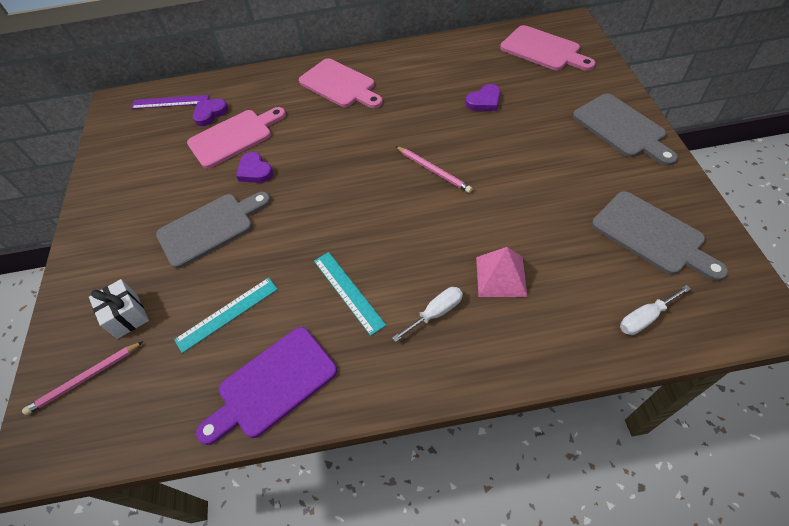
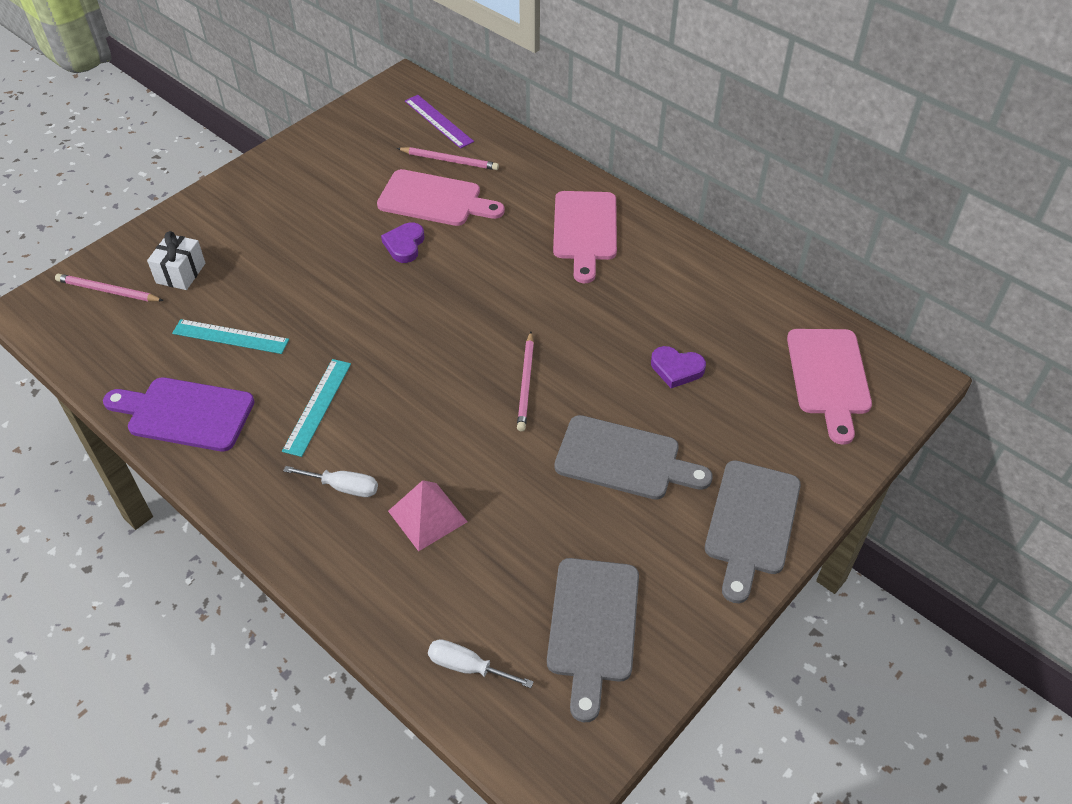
camera: 45 degrees right, 5 degrees down
(210, 113) = (449, 160): purple heart -> pink pencil
(210, 228) = (311, 261): grey cutting board -> grey cutting board (624, 459)

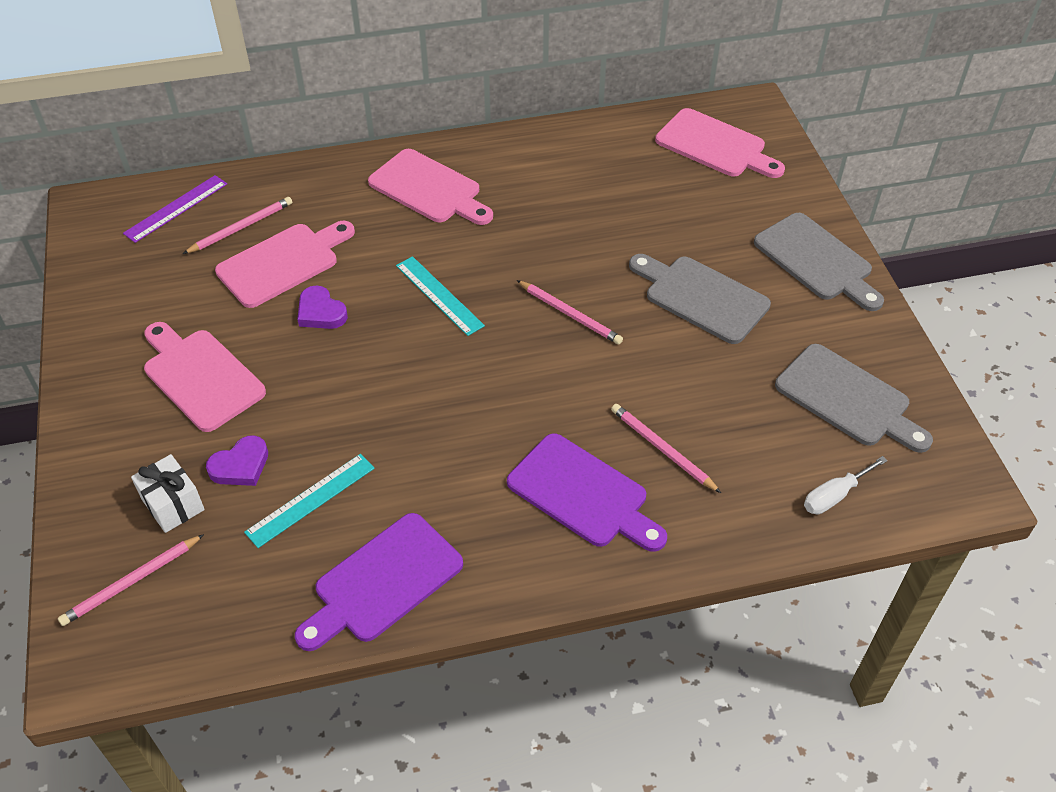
camera: 55 degrees left, 0 degrees up
(297, 222) = (200, 376): none -> pink cutting board
(317, 406) = (468, 470): turquoise ruler -> turquoise ruler (439, 295)
(343, 487) = (583, 494): white screwdriver -> purple cutting board
(427, 516) = (662, 449): pink pyramid -> pink pencil
(438, 121) = (176, 208): purple ruler -> purple ruler turned 45 degrees counterclockwise
(624, 459) = (701, 297): grey cutting board -> grey cutting board turned 105 degrees counterclockwise
(676, 369) = (635, 219): purple heart -> purple heart (240, 465)

